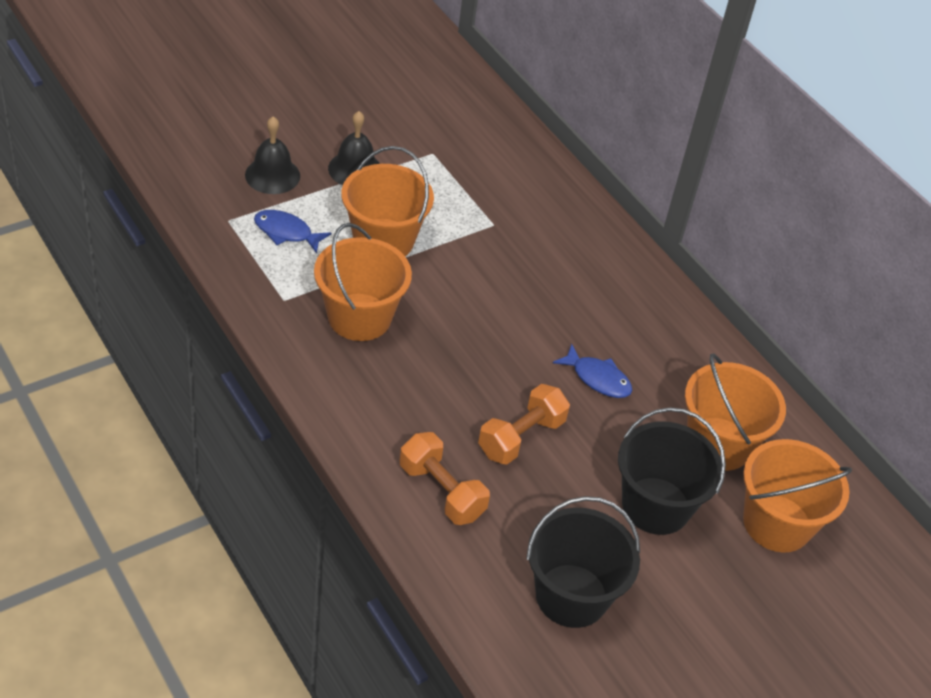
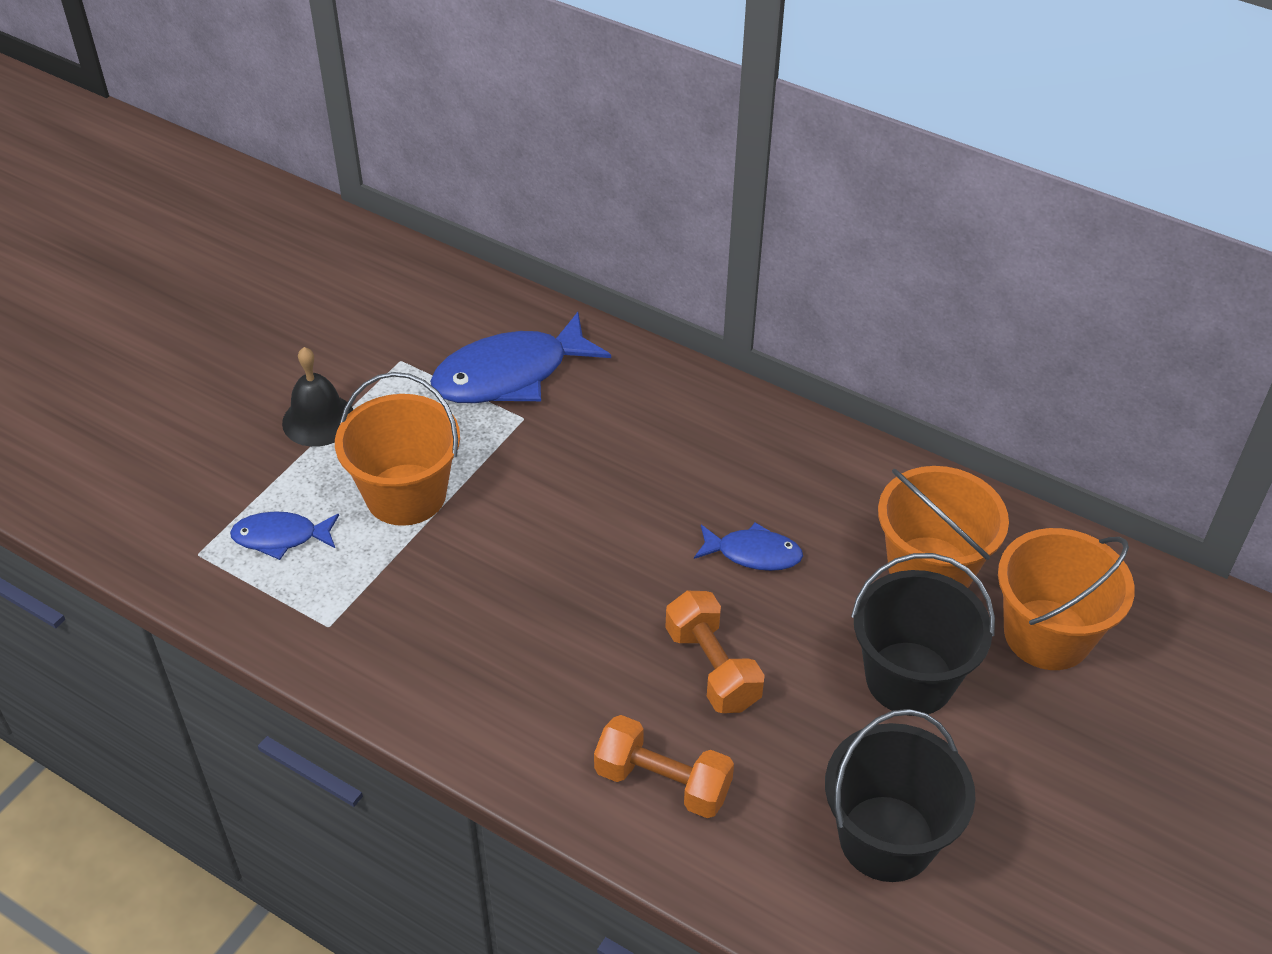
camera: 20 degrees left, 0 degrees up
(272, 175) = (220, 471): black bell -> none
(359, 317) = (434, 606): orange bucket -> none
(502, 193) = (510, 375): none -> blue fish
(521, 437) = (712, 668): orange dumbbell -> orange dumbbell turned 45 degrees counterclockwise

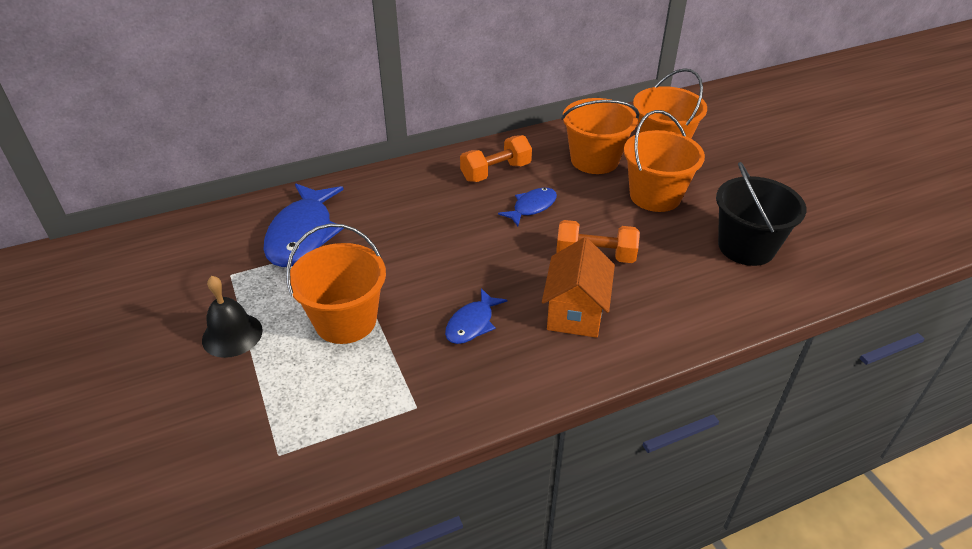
camera: 55 degrees left, 5 degrees down
(280, 537) = (314, 399): blue fish -> blue fish (472, 324)
(584, 697) = (575, 312): none -> orange house
(662, 782) = (658, 308): orange dumbbell -> orange dumbbell (496, 172)
(909, 678) = (655, 196): black bucket -> orange bucket

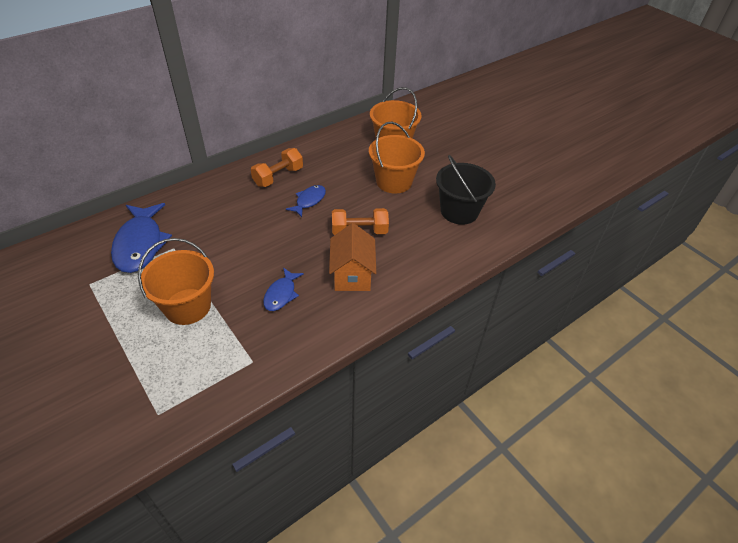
camera: 15 degrees left, 5 degrees up
(232, 335) = (101, 331): black bell -> none
(594, 160) = (348, 159): orange bucket -> none

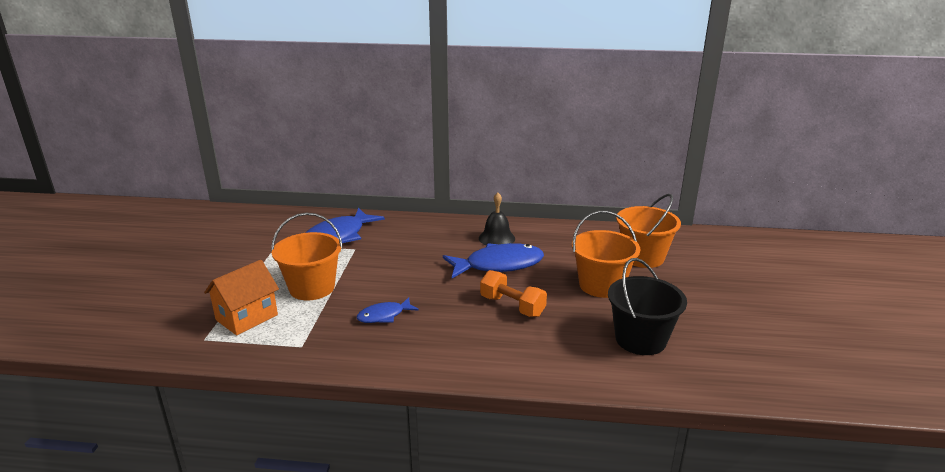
camera: 45 degrees right, 20 degrees down
(278, 177) = (497, 238): orange dumbbell -> black bell
(309, 201) = (499, 265): blue fish -> blue fish, size x1.86
(352, 275) = (459, 333): orange house -> orange house (247, 317)

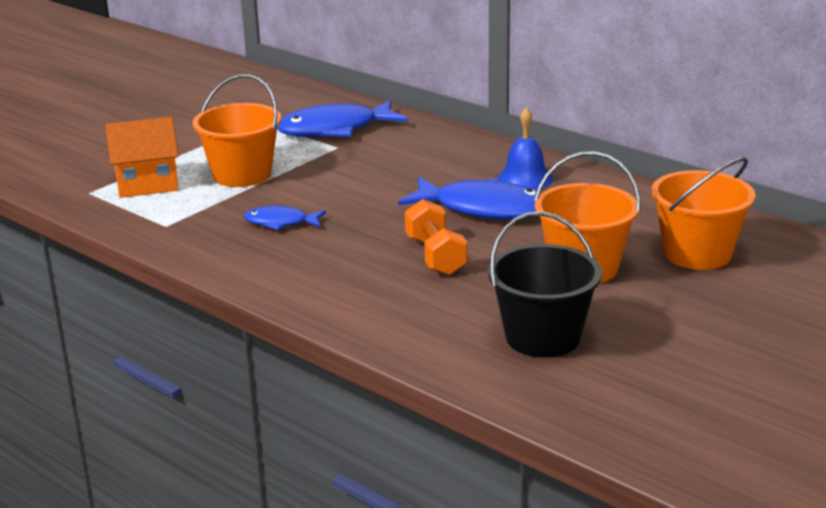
camera: 35 degrees right, 0 degrees up
(497, 238) = (525, 179): black bell -> blue bell

